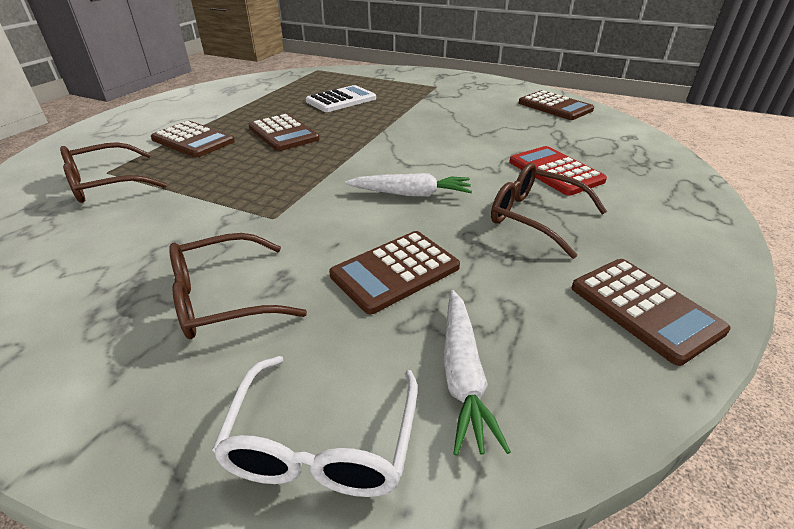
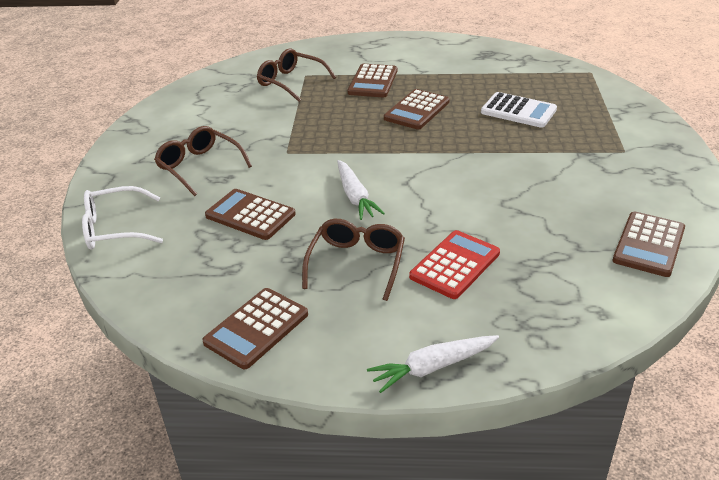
camera: 70 degrees right, 0 degrees up
(463, 375) = (168, 260): white carrot -> white carrot (432, 367)

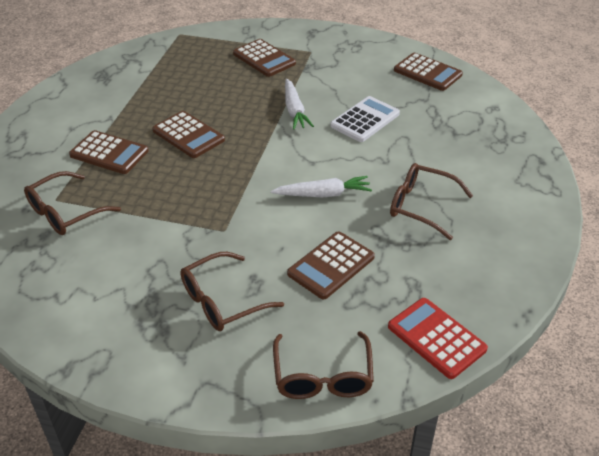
camera: 80 degrees left, 5 degrees up
(115, 228) = (322, 376): white glasses -> brown glasses
(256, 328) = (495, 272): brown calculator -> brown calculator (264, 59)
(432, 367) = (542, 187): white carrot -> white carrot (294, 110)
(455, 265) = (433, 157): red calculator -> red calculator (436, 338)
(518, 111) = (224, 82): white calculator -> white calculator (365, 120)

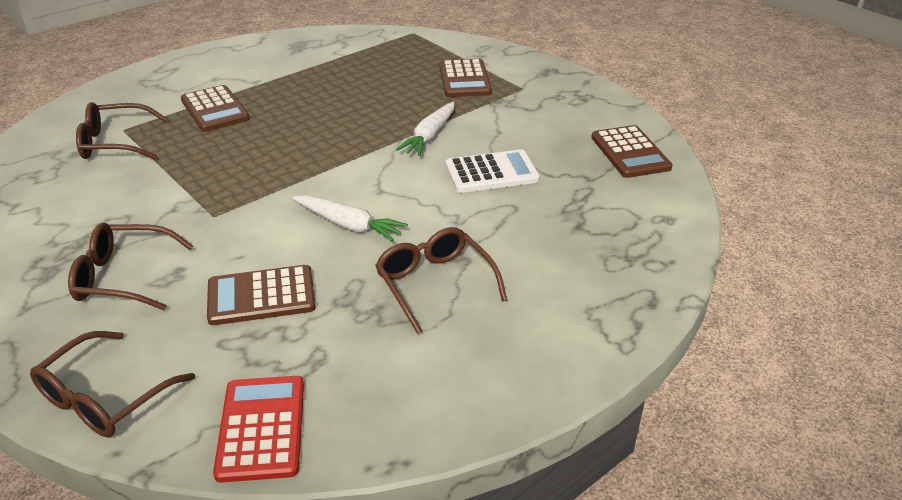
camera: 35 degrees right, 5 degrees down
(188, 135) = (300, 120): brown calculator -> none

